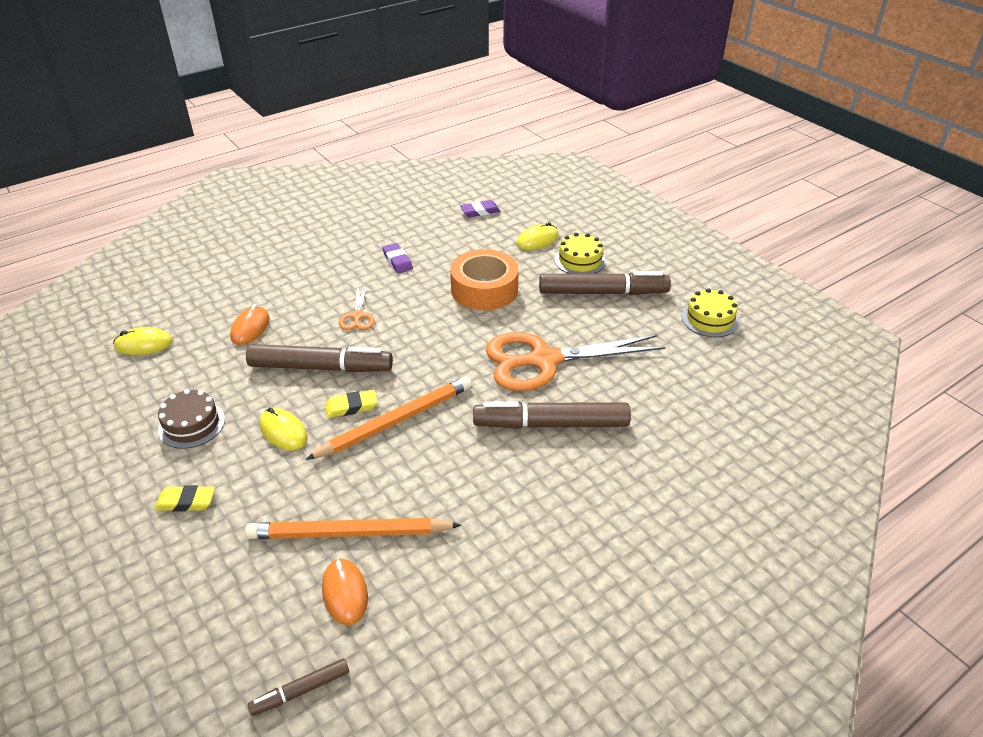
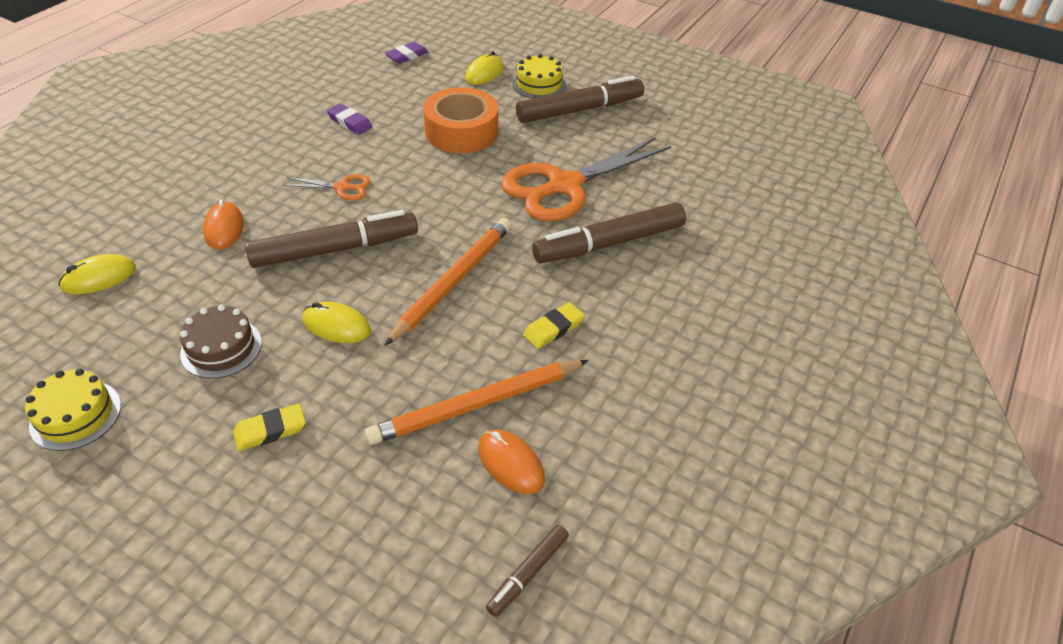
camera: 25 degrees left, 5 degrees up
(351, 407) = (396, 280): yellow eraser -> yellow eraser (553, 328)
(357, 316) = (342, 188): orange scissors -> orange scissors turned 60 degrees counterclockwise
(709, 319) = (691, 113): yellow cake -> yellow cake (76, 415)

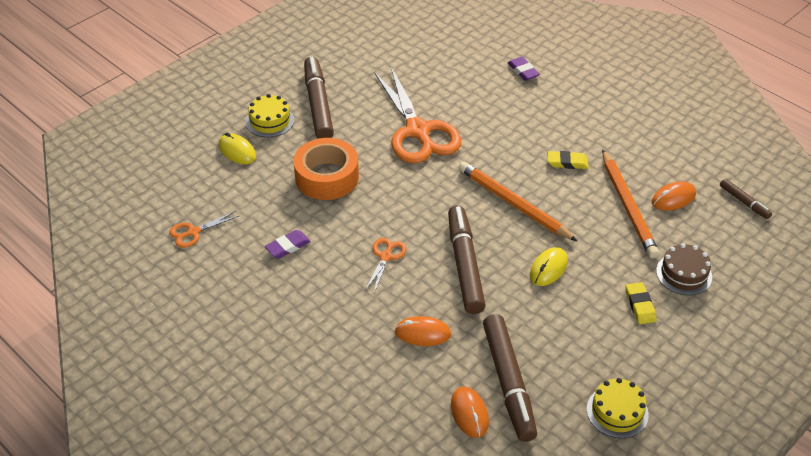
camera: 75 degrees left, 0 degrees up
(99, 277) = (469, 413): yellow mouse -> orange mouse
(221, 348) = (561, 332): brown cake -> brown cake (684, 274)
(362, 68) = (193, 232): none -> orange scissors
(407, 56) = (184, 198): purple eraser -> purple eraser (523, 71)
(553, 328) = (567, 162): yellow eraser -> yellow eraser turned 60 degrees counterclockwise
(609, 243) = (489, 121): brown marker -> brown marker (508, 382)

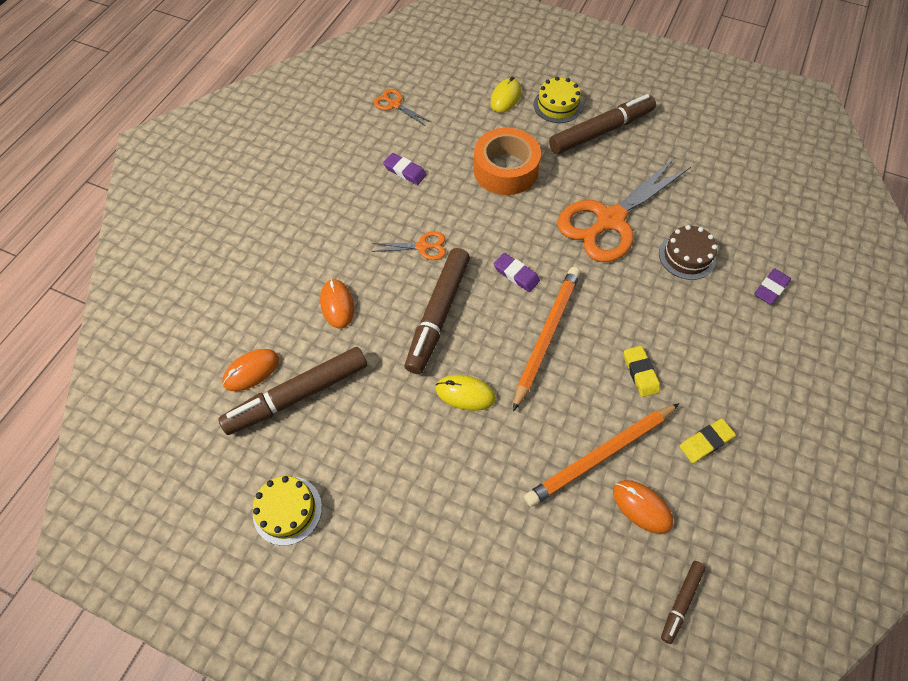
camera: 70 degrees right, 15 degrees up
(445, 204) = (516, 274): none -> purple eraser
(464, 265) = (438, 315): brown marker -> brown marker turned 135 degrees clockwise
(640, 305) = (446, 502): yellow eraser -> yellow eraser (705, 442)
(684, 274) = (516, 544): brown cake -> brown cake (687, 256)

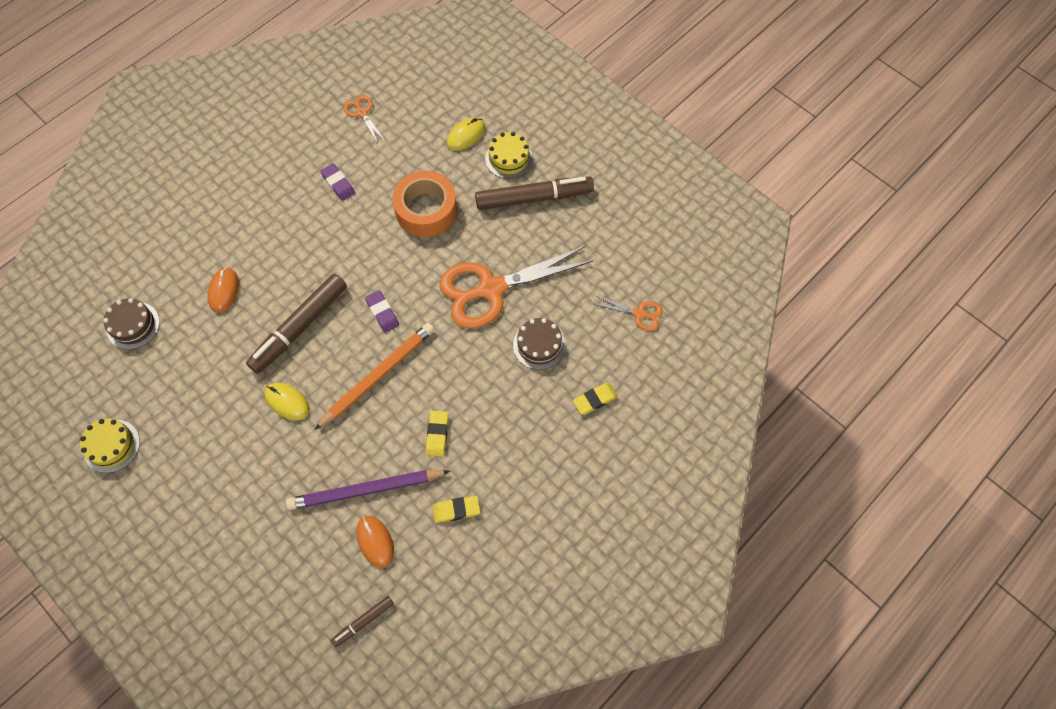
camera: 20 degrees right, 5 degrees up
(251, 371) = (133, 325): orange mouse -> brown cake
(298, 395) = (159, 358): brown marker -> none
(422, 247) = (317, 261): orange scissors -> orange scissors (639, 313)
(600, 455) = (366, 490): orange pencil -> purple pencil
(770, 288) = (595, 400): purple eraser -> yellow eraser

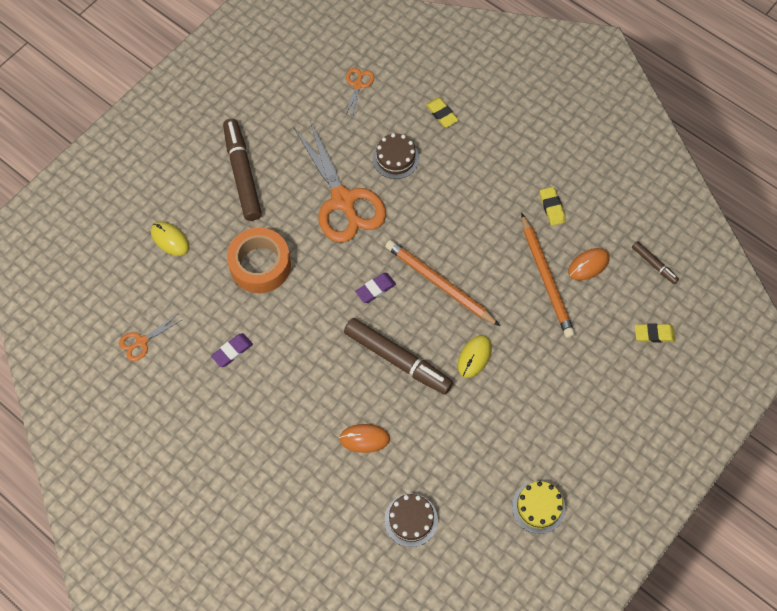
camera: 95 degrees left, 0 degrees up
(366, 490) = (546, 278): purple pencil -> orange pencil
(437, 434) = (488, 229): yellow eraser -> yellow eraser (654, 334)
(509, 158) = (197, 198): yellow cake -> none

